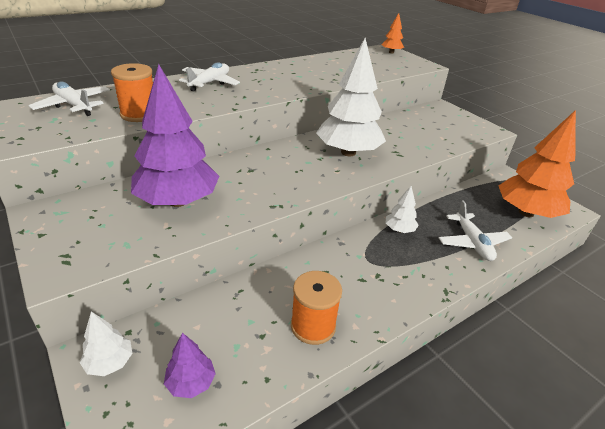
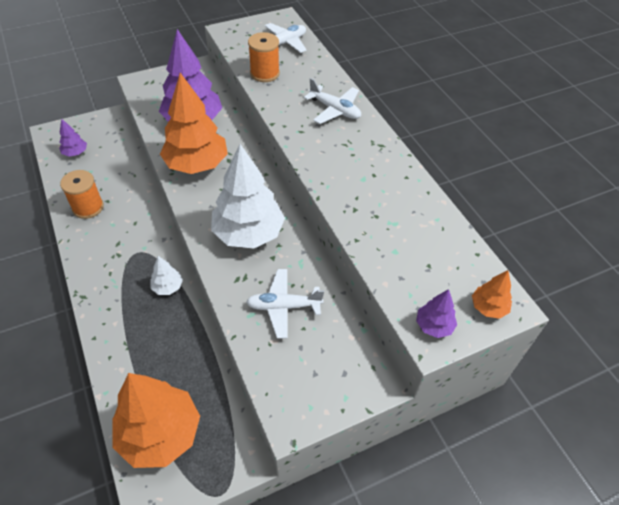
camera: 100 degrees right, 15 degrees up
(109, 362) = (103, 124): white tree -> none
(262, 189) = (196, 164): none -> orange tree
(415, 64) = (434, 326): none -> purple tree
(472, 242) = (130, 344): white plane -> white plane (283, 306)

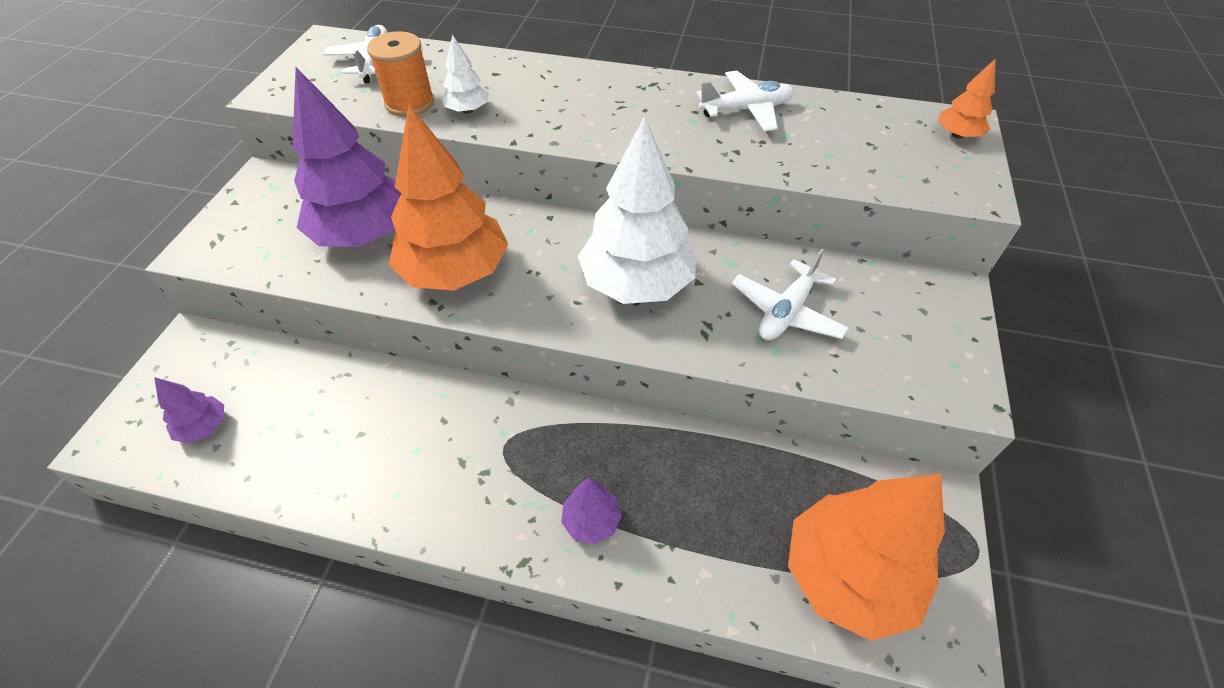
camera: 50 degrees left, 0 degrees up
(88, 207) = (345, 466): orange spool -> none
(168, 287) = (602, 440): white tree -> white tree (467, 110)
(335, 110) = (553, 85): white plane -> white plane (746, 110)
(434, 326) = (958, 182): purple tree -> purple tree (591, 521)

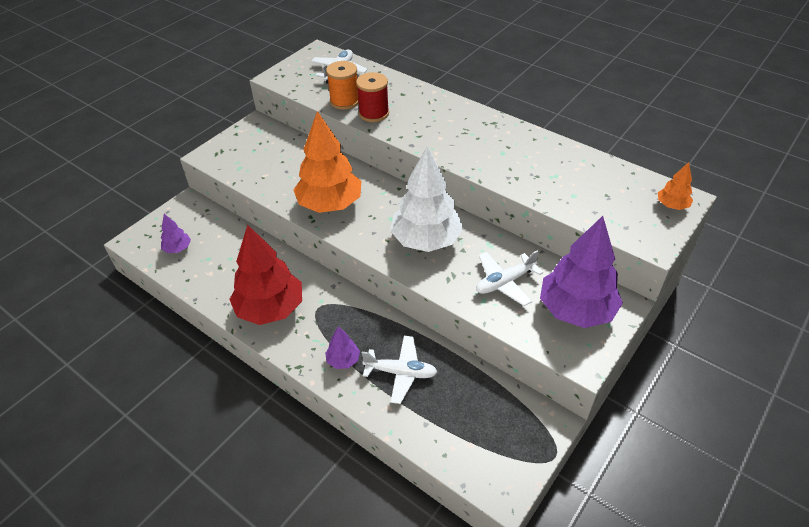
camera: 25 degrees right, 5 degrees down
(364, 234) = (293, 170): purple tree -> purple tree (576, 310)
(424, 477) = (270, 309): none -> red tree
(467, 110) = (374, 113): white tree -> red spool
(746, 110) = (541, 154): white plane -> white plane (401, 372)
(848, 575) = (467, 438): orange tree -> none

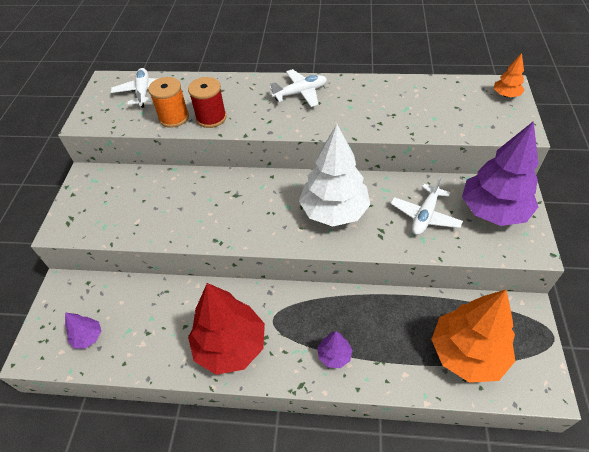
camera: 30 degrees left, 5 degrees up
(330, 204) = (223, 219): orange tree -> orange tree (467, 353)
(401, 372) = (389, 337): white plane -> white plane (300, 93)

